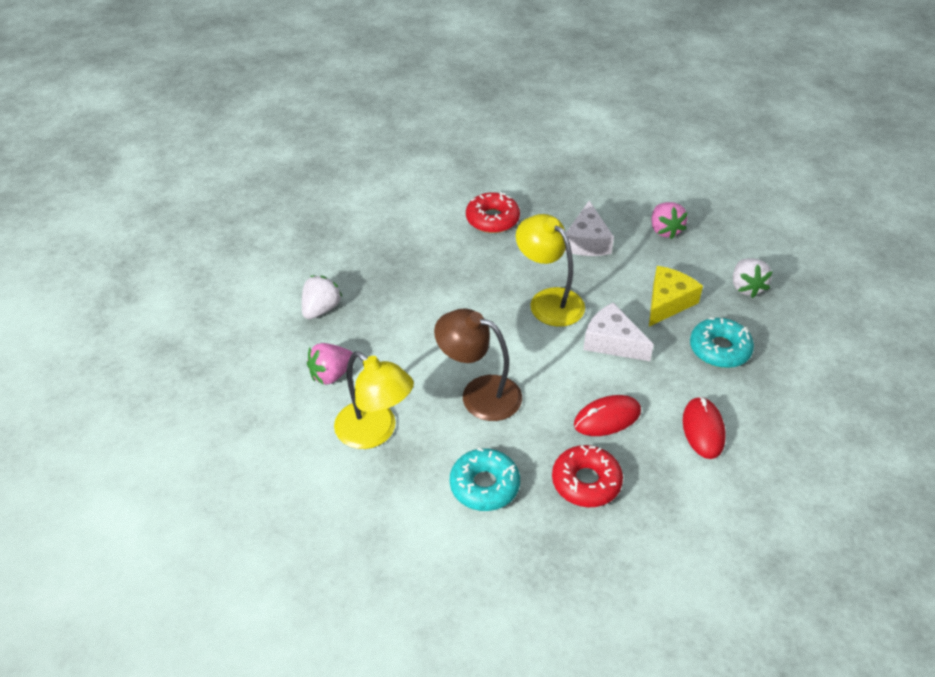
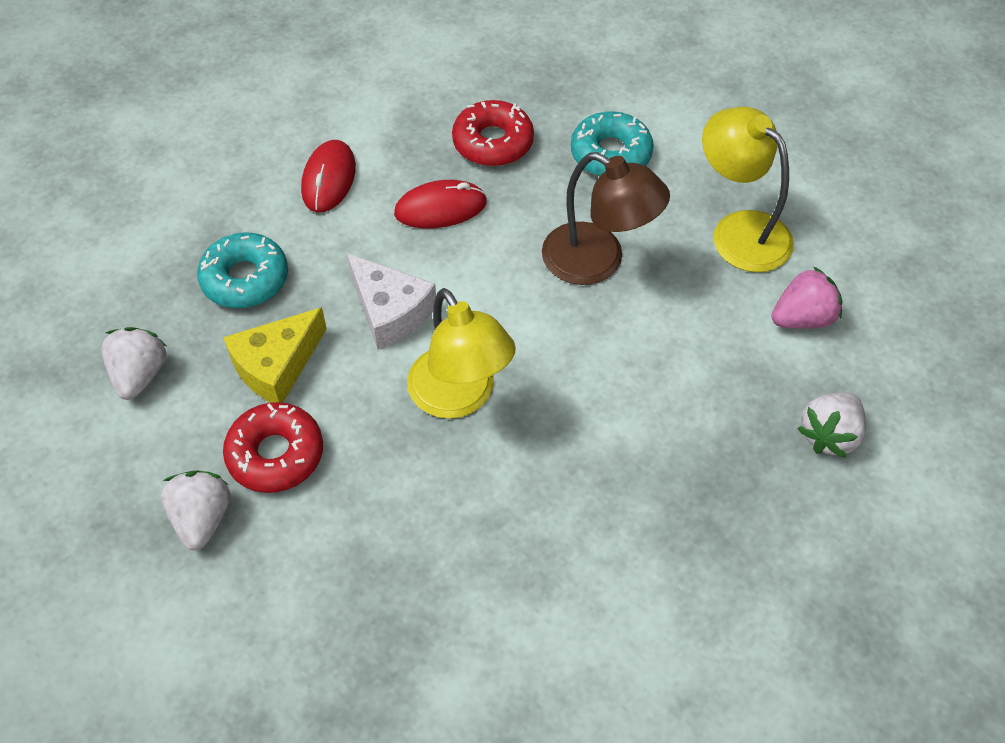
camera: 170 degrees left, 10 degrees up
(492, 219) = (511, 601): red donut -> red donut (275, 454)
(587, 241) = (353, 513): white cheese -> none
(665, 230) = (202, 518): pink strawberry -> white strawberry

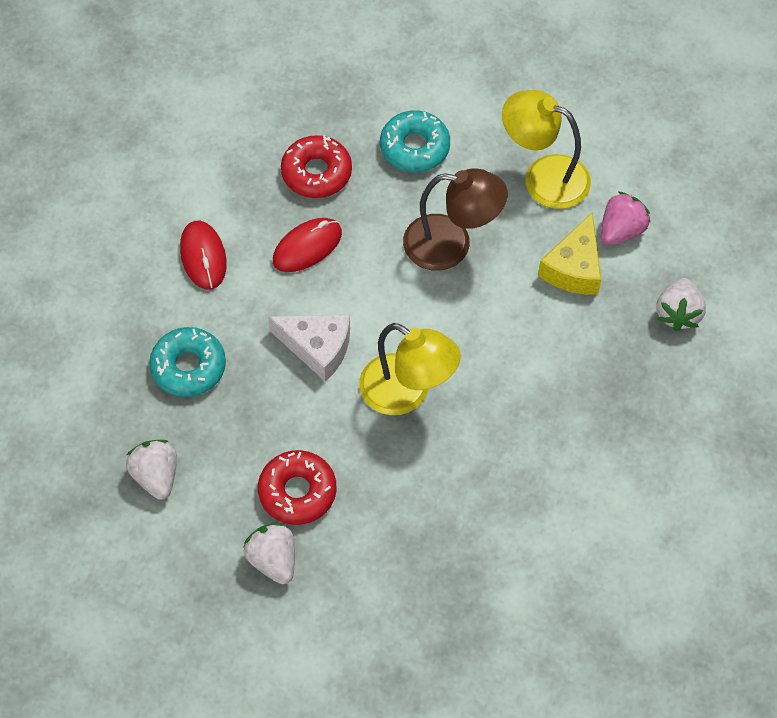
camera: 25 degrees left, 5 degrees up
(277, 366) = (257, 425): yellow cheese -> yellow cheese (574, 268)

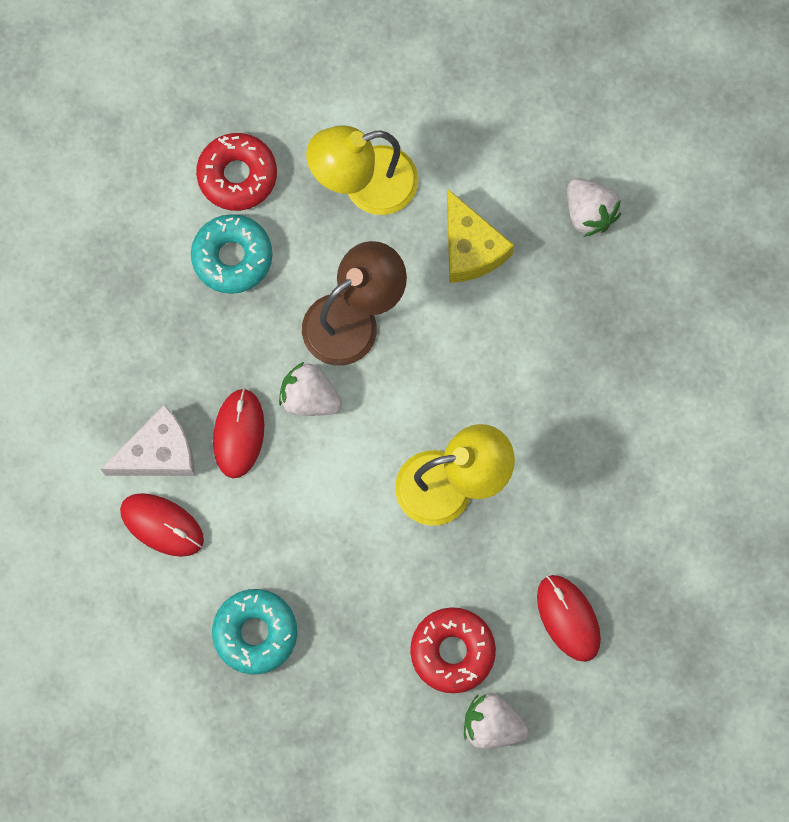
camera: 45 degrees left, 15 degrees up
(156, 476) = (329, 748): white strawberry -> white strawberry (309, 398)
(316, 173) = (175, 358): red donut -> red donut (237, 176)
(317, 348) = (340, 515): white cheese -> white cheese (159, 453)
(395, 543) = (568, 618): none -> red mouse
(621, 231) = (474, 179): pink strawberry -> none

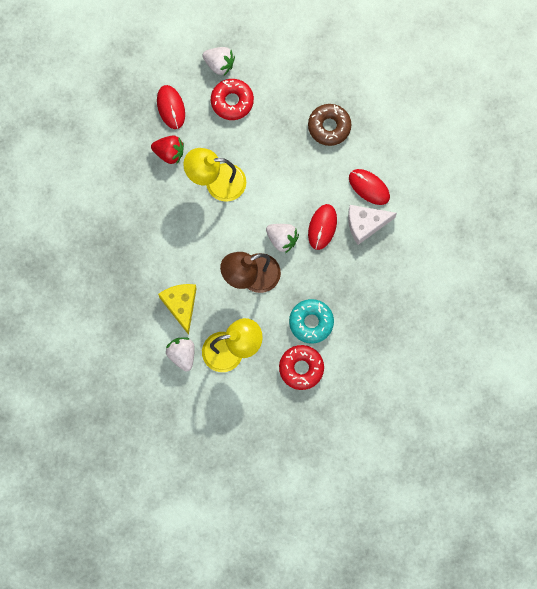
camera: 170 degrees left, 0 degrees up
(255, 633) = (329, 127): turquoise donut -> brown donut
(552, 526) = (169, 153): none -> red strawberry
(589, 213) = (112, 313): white strawberry -> white strawberry (182, 355)

